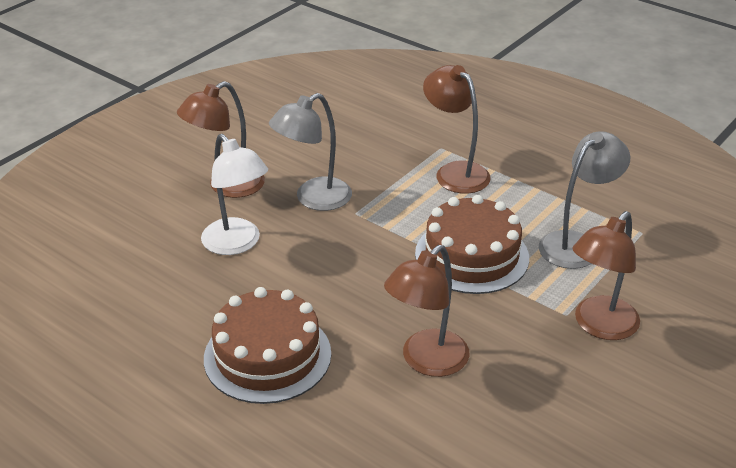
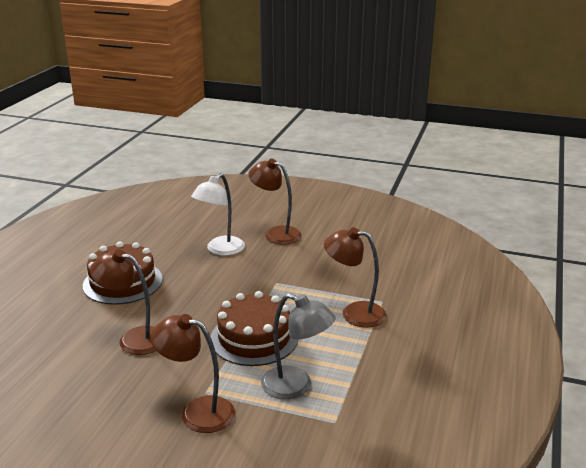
camera: 70 degrees right, 10 degrees down
(313, 199) = (282, 264): grey lamp -> none
(455, 172) = (354, 313): brown lamp -> brown lamp turned 105 degrees counterclockwise

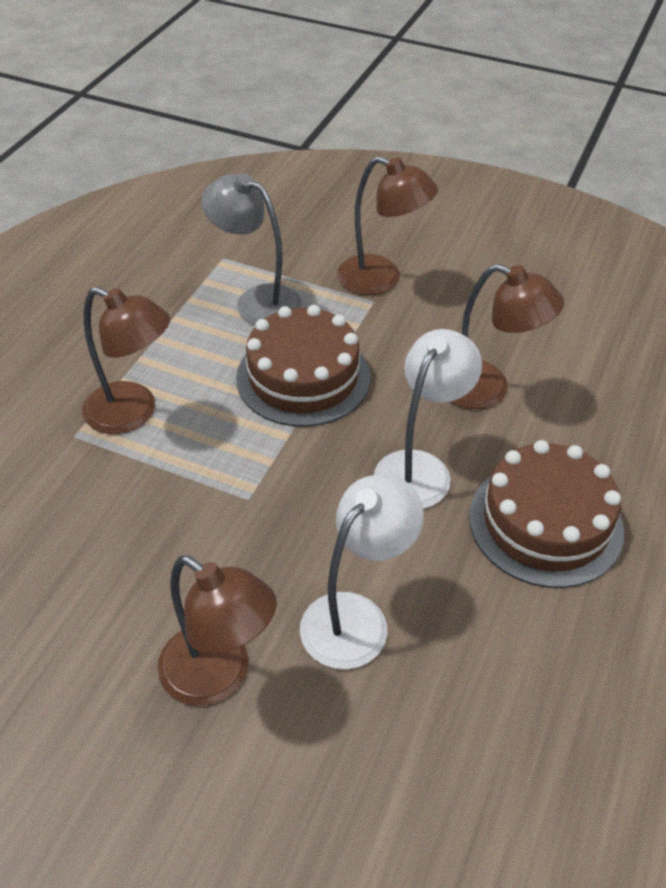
camera: 175 degrees left, 20 degrees up
(184, 299) = (420, 468): none -> white lamp

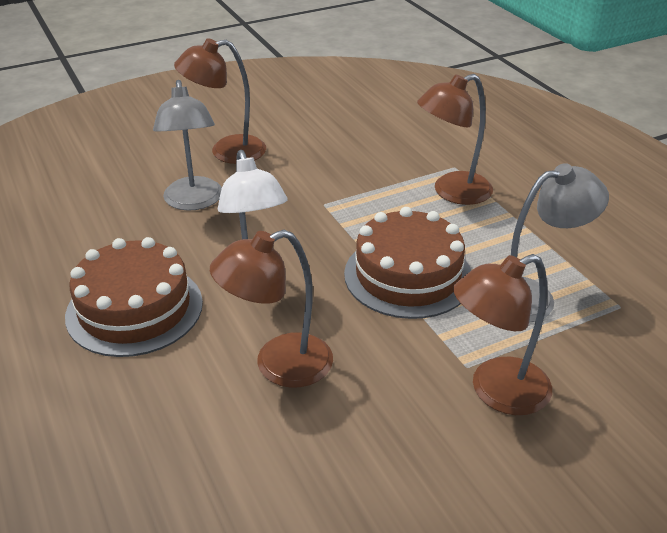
camera: 130 degrees right, 10 degrees down
(356, 617) = (194, 202): white lamp -> grey lamp

